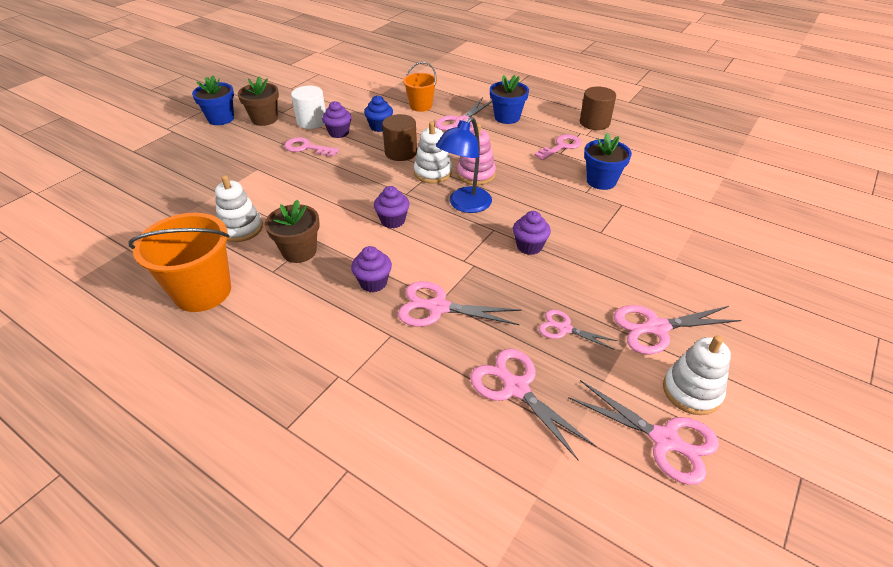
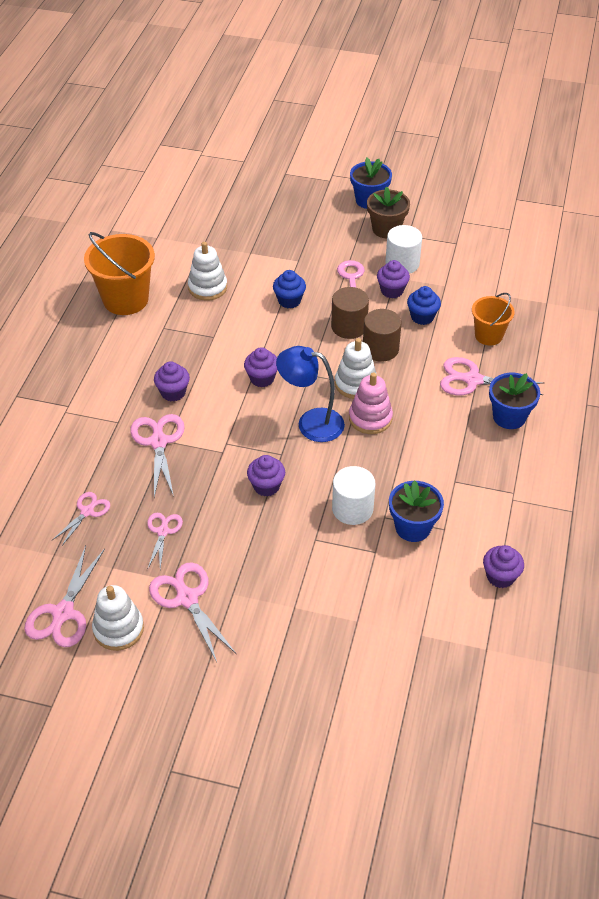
camera: 70 degrees right, 5 degrees up
(299, 251) = (193, 334): brown flower pot -> none
(304, 184) = (289, 300): none -> blue cupcake
(516, 388) = (87, 511): pink scissors -> pink scissors, size x0.61
(561, 146) = (469, 480): pink key -> none
(572, 205) = (352, 509): none -> white cylinder
(594, 123) = (548, 503): brown cylinder -> brown cylinder (349, 326)
(657, 156) = (500, 576): none -> purple cupcake

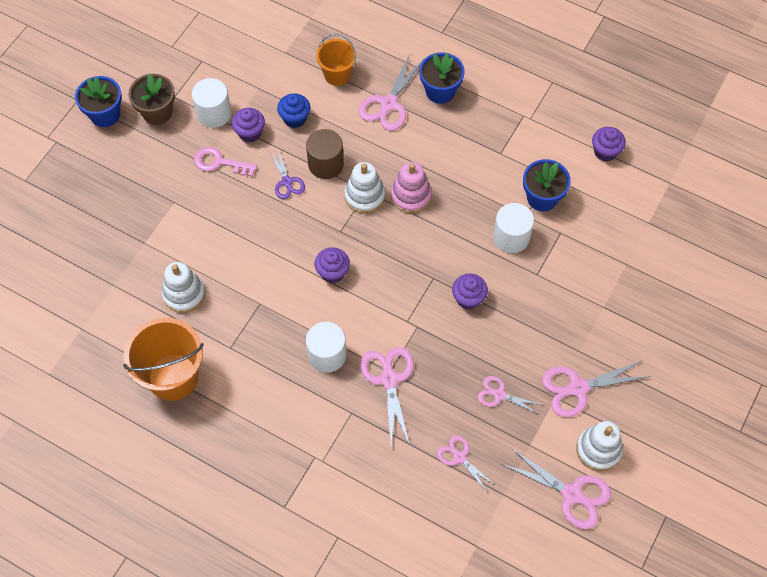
camera: 75 degrees left, 15 degrees up
(158, 442) = (389, 379): pink scissors -> pink scissors turned 75 degrees clockwise
(173, 392) = (327, 355): purple cupcake -> white cylinder
(289, 300) = (231, 224): blue cupcake -> none
(311, 423) = (402, 244): blue lamp -> none
(349, 326) = (287, 182): brown cylinder -> purple scissors

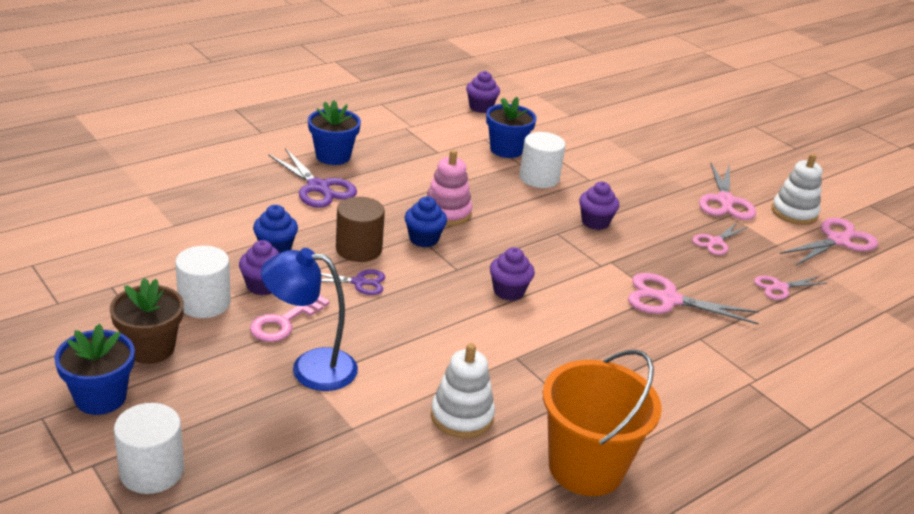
camera: 70 degrees left, 30 degrees down
(184, 197) = (310, 368): none -> blue lamp
(327, 355) = (616, 330): white cylinder -> white cylinder (152, 471)
(337, 74) = (245, 203): orange bucket -> none
(364, 196) = (423, 239): white stacking toy -> blue cupcake
(388, 104) = (318, 187): pink scissors -> purple scissors

